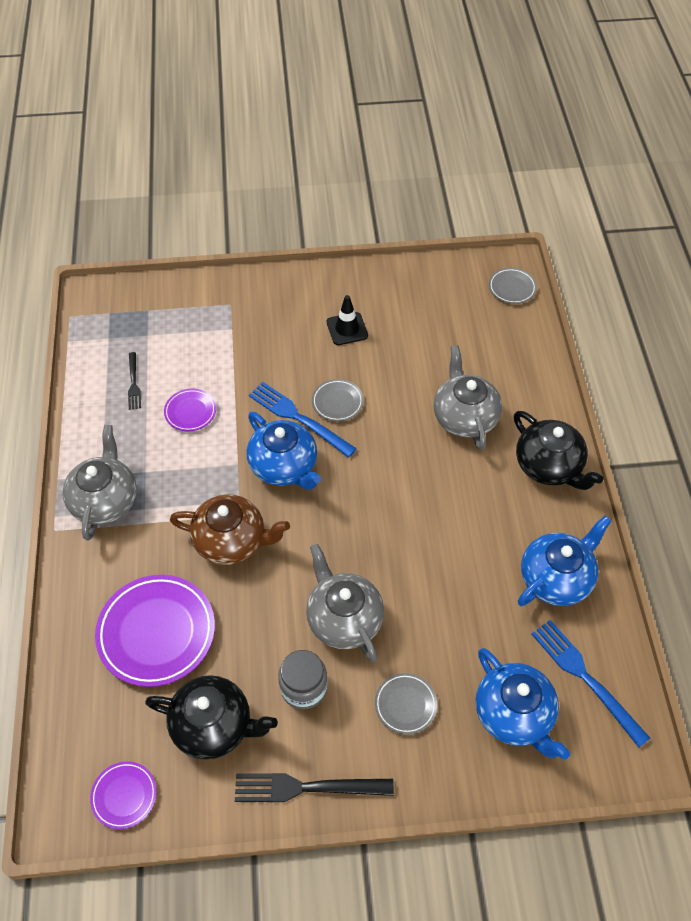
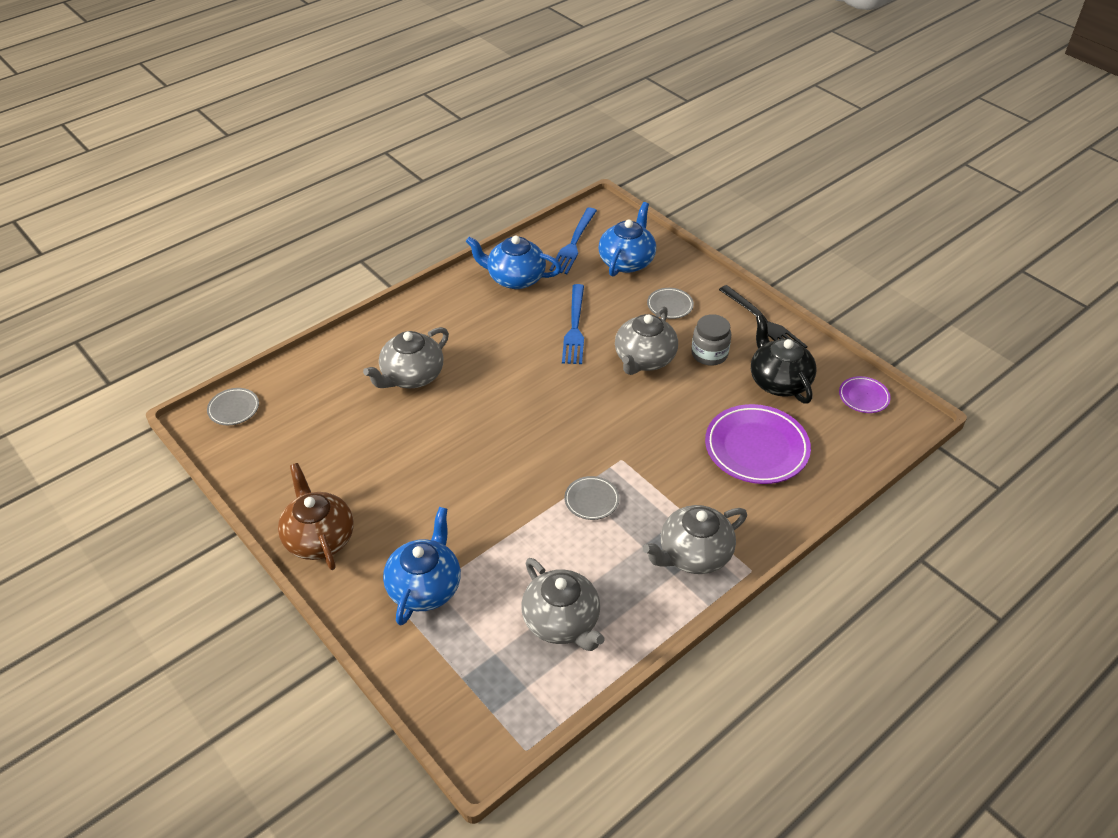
camera: 125 degrees left, 10 degrees down
(133, 383) = (562, 622): black fork -> grey teapot
(190, 412) = (555, 554): purple plate -> none
(231, 541) = (647, 450): brown teapot -> brown teapot (319, 538)
(284, 466) = (553, 457): blue teapot -> blue teapot (425, 587)
(298, 418) = (497, 475): blue fork -> blue fork (574, 327)
(337, 402) = (459, 459): grey plate -> grey plate (591, 500)
(347, 329) = (368, 497): black traffic cone -> none
(549, 466) = (422, 315): black teapot -> none

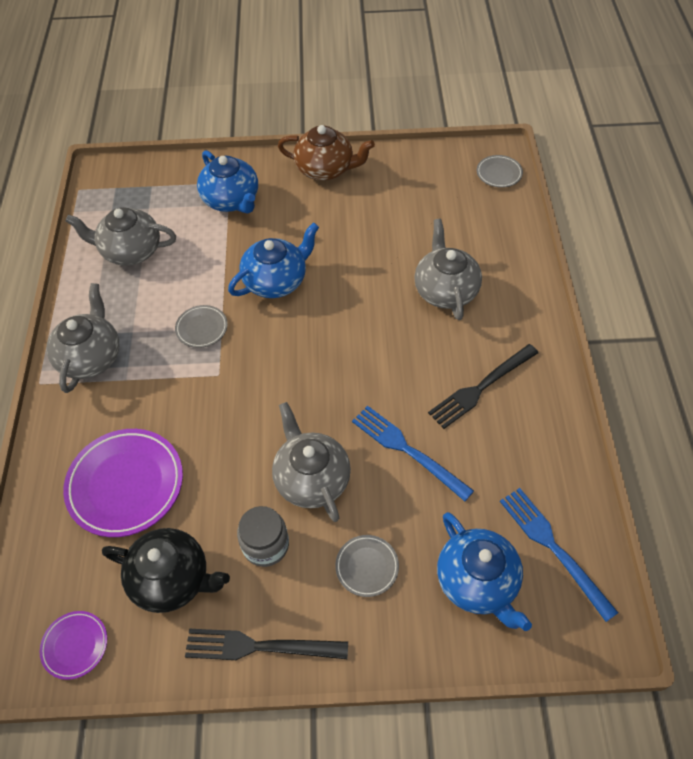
camera: 130 degrees right, 10 degrees up
(489, 317) = (481, 387): none -> black fork
(515, 278) = (528, 447): blue teapot -> blue teapot (276, 281)

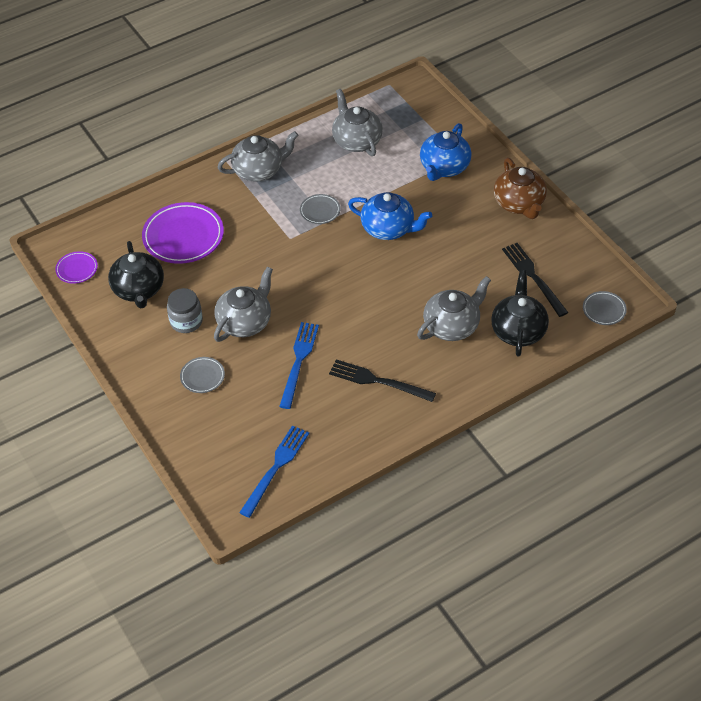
camera: 60 degrees right, 5 degrees down
(259, 646) = (123, 349): black fork -> black fork (533, 277)
(477, 582) = (227, 436): blue teapot -> none
(485, 243) = (518, 330): none -> black teapot

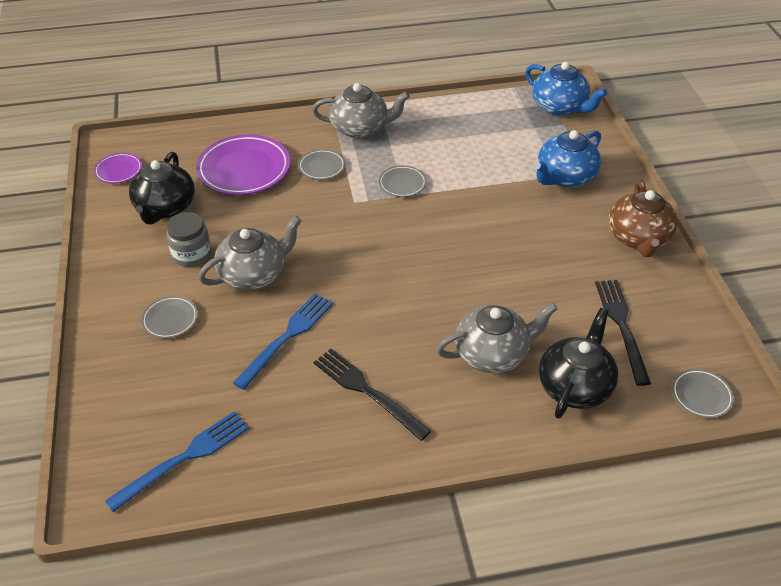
camera: 20 degrees right, 5 degrees down
(247, 215) = (322, 167): none -> grey plate
(356, 141) = (479, 127): grey teapot -> none
(388, 228) = (469, 222): blue teapot -> blue teapot (559, 107)

